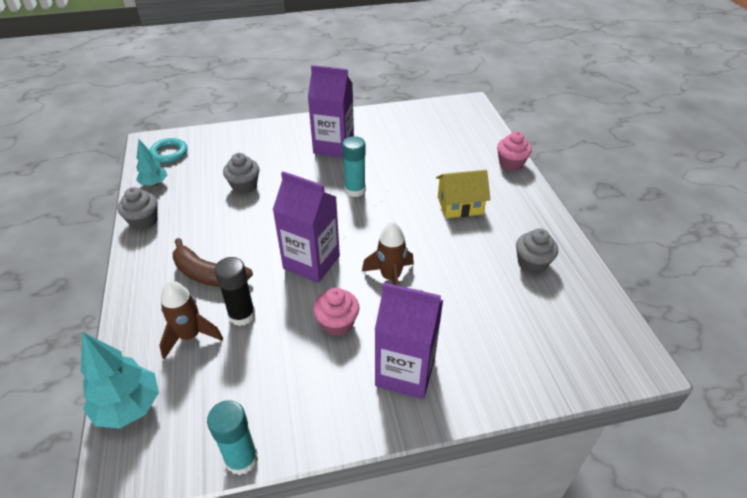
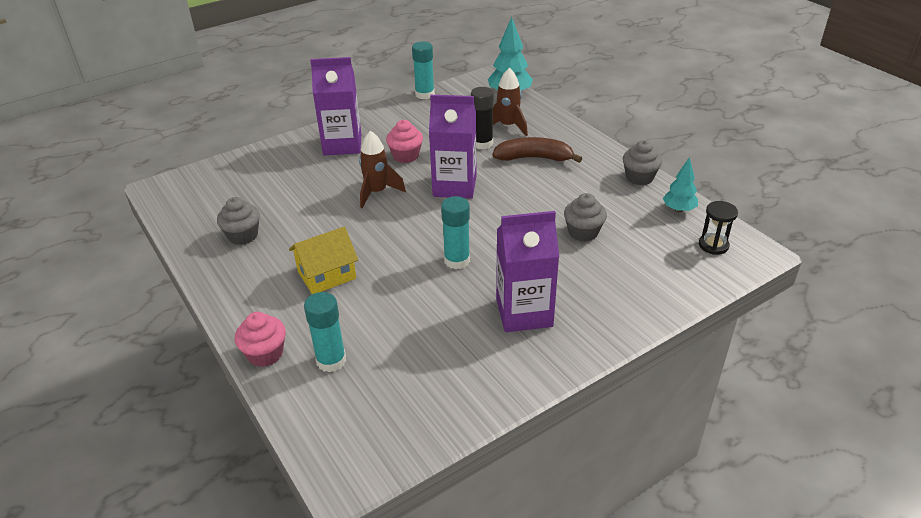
camera: 160 degrees right, 5 degrees down
(169, 153) = (713, 245): turquoise ring -> black hourglass
(468, 150) = (331, 361): none -> turquoise glue stick

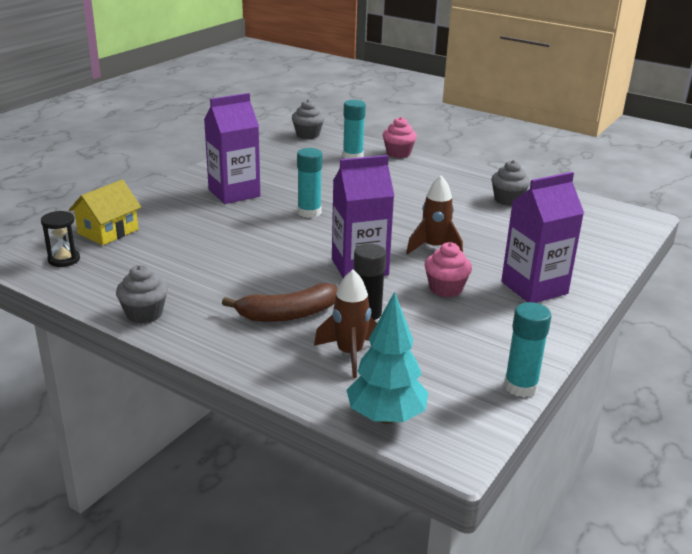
camera: 155 degrees right, 10 degrees down
(327, 275) = (406, 189): yellow house -> yellow house (108, 231)
(583, 232) = (201, 249): grey cupcake -> grey cupcake (308, 135)
(678, 209) = (97, 286): turquoise tree -> none

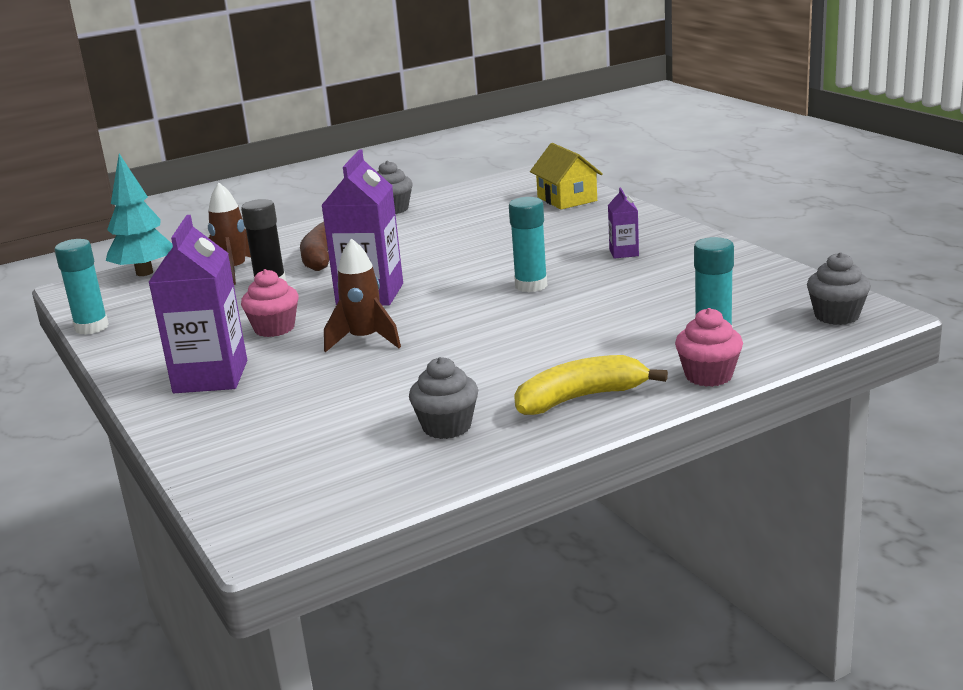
camera: 120 degrees right, 5 degrees down
(64, 259) = (522, 185): black hourglass -> none
(234, 193) = (624, 253): purple carton -> purple carton, size x0.48
(447, 176) = (580, 398): none -> yellow banana

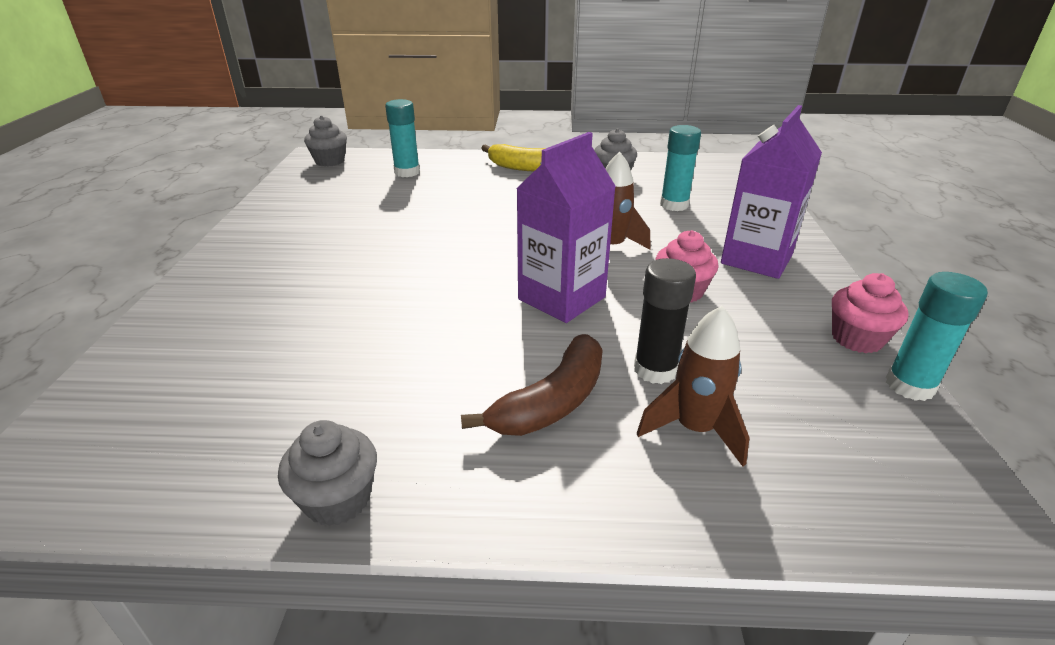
camera: 150 degrees left, 10 degrees up
(144, 273) = (855, 512): turquoise tree -> none
(531, 285) = (426, 249): turquoise glue stick -> turquoise glue stick (674, 205)
(567, 199) = (150, 370): yellow house -> none
(624, 253) = (303, 252): purple carton -> none
(708, 376) = (452, 157): pink cupcake -> pink cupcake (857, 339)

